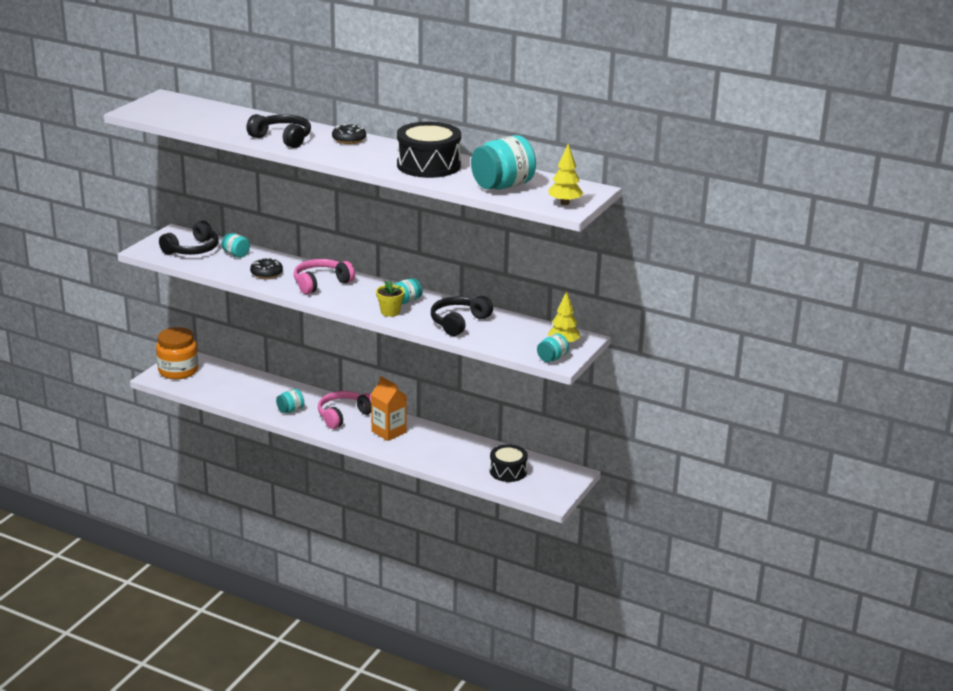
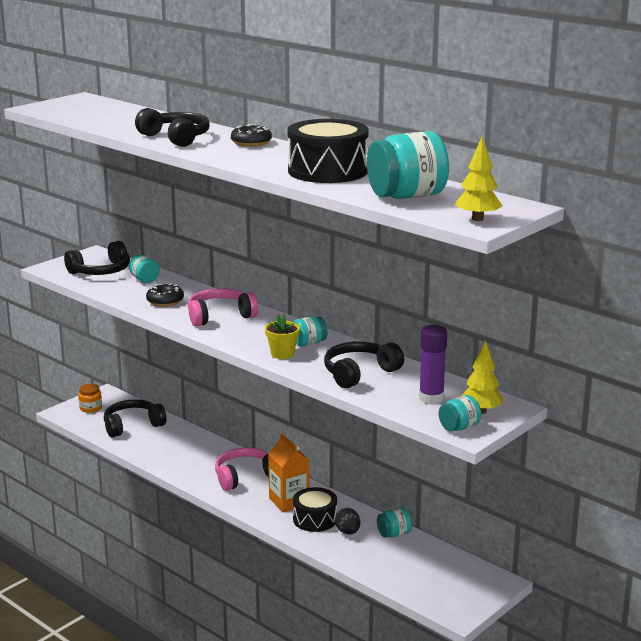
camera: 15 degrees right, 5 degrees down
(178, 371) = (91, 408): orange jar -> orange jar, size x0.51
(224, 382) = (132, 425): none -> black headphones
(290, 410) = (189, 464): turquoise jar -> turquoise jar (394, 534)
(446, 450) = (347, 532): none -> black egg
(508, 471) = (414, 568): black drum -> black drum (315, 519)
(522, 337) = (431, 398): none -> purple glue stick

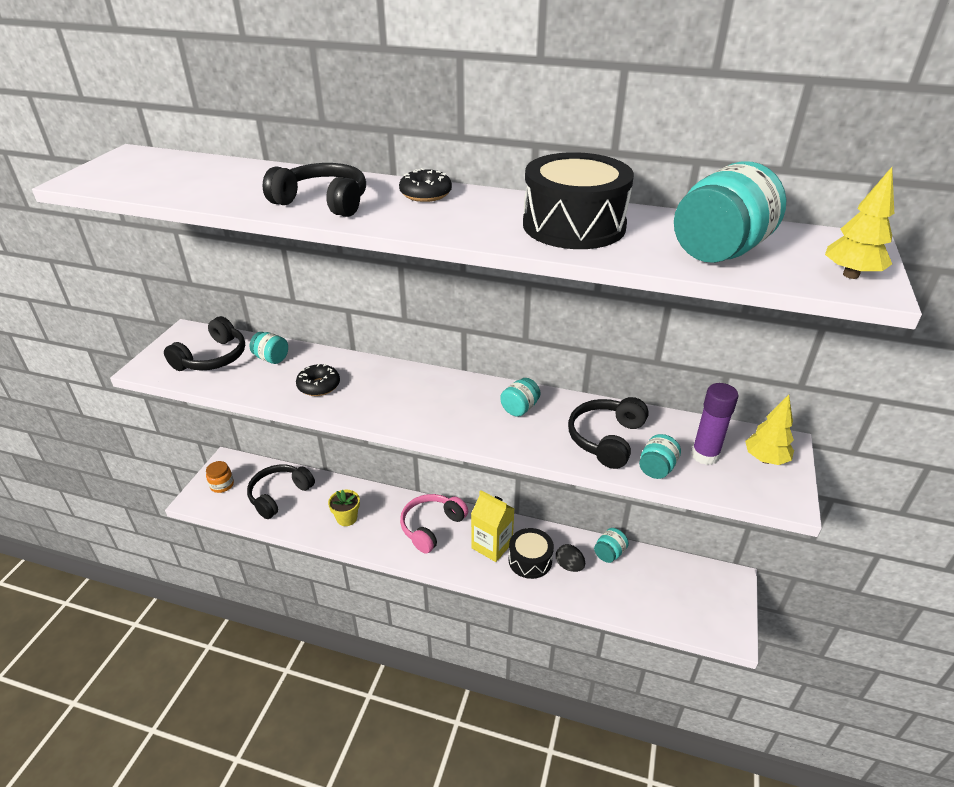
camera: 25 degrees left, 15 degrees up
(220, 316) = (395, 393): pink headphones -> none
(282, 354) = (506, 433): yellow flower pot -> yellow flower pot (347, 518)
(289, 501) = (492, 545): orange carton -> yellow carton
(459, 427) = (770, 492): turquoise jar -> turquoise jar (656, 468)

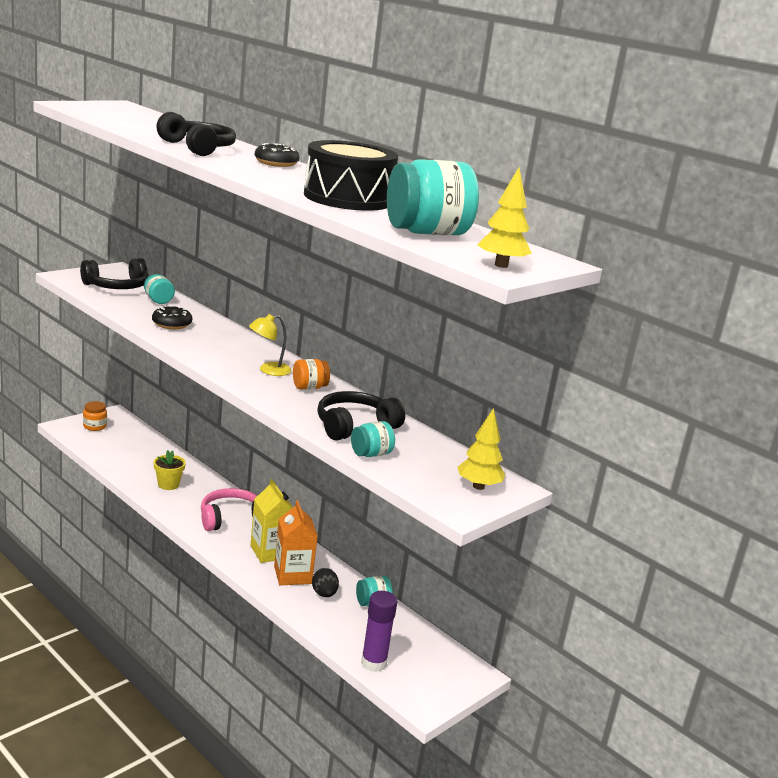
camera: 25 degrees right, 15 degrees down
(279, 495) = (131, 449): black headphones -> none
(465, 404) = (268, 370): none -> yellow lamp
(520, 408) = (309, 387): turquoise jar -> orange jar
(530, 560) = (292, 575): black drum -> orange carton
(705, 455) = (426, 464): purple glue stick -> purple glue stick (373, 663)

